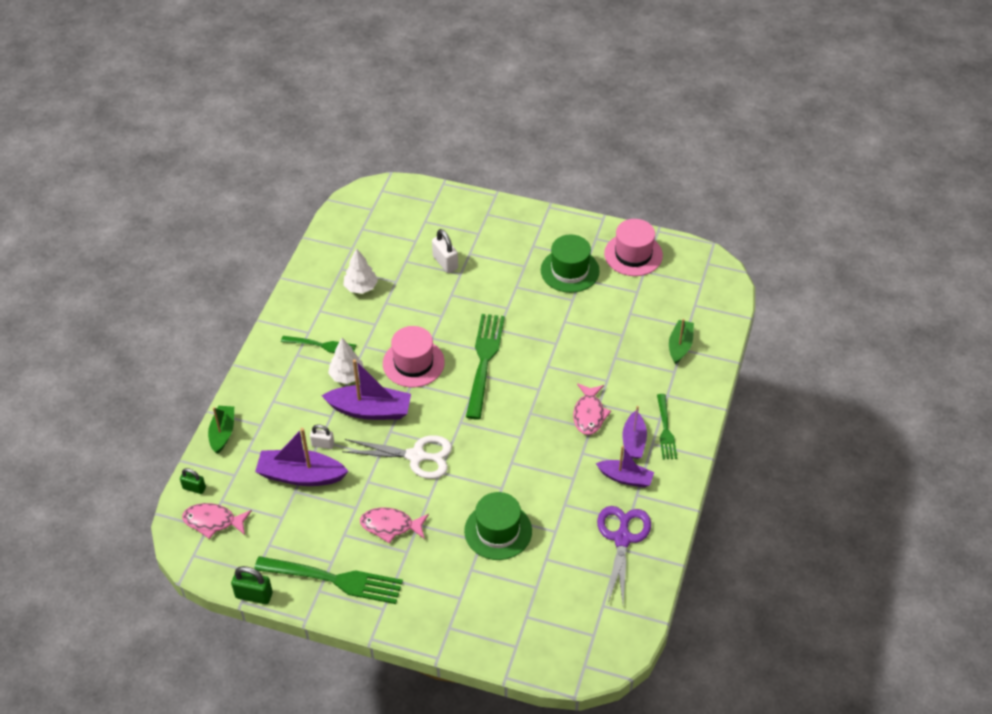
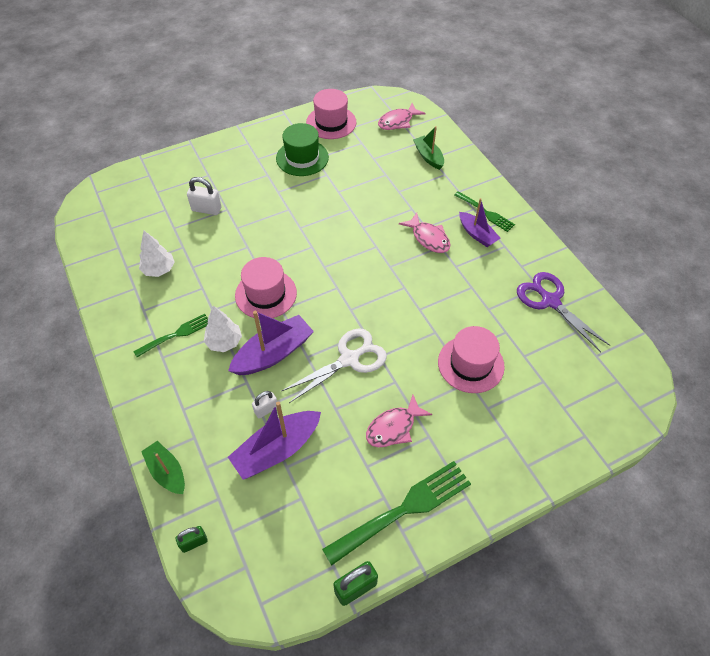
camera: 45 degrees left, 5 degrees up
(213, 521) = (245, 556): pink fish -> pink fish (397, 121)
(484, 362) = (317, 256): green fork -> none
(498, 531) = (470, 364): green hat -> pink hat
(625, 478) = (502, 261): purple boat -> none

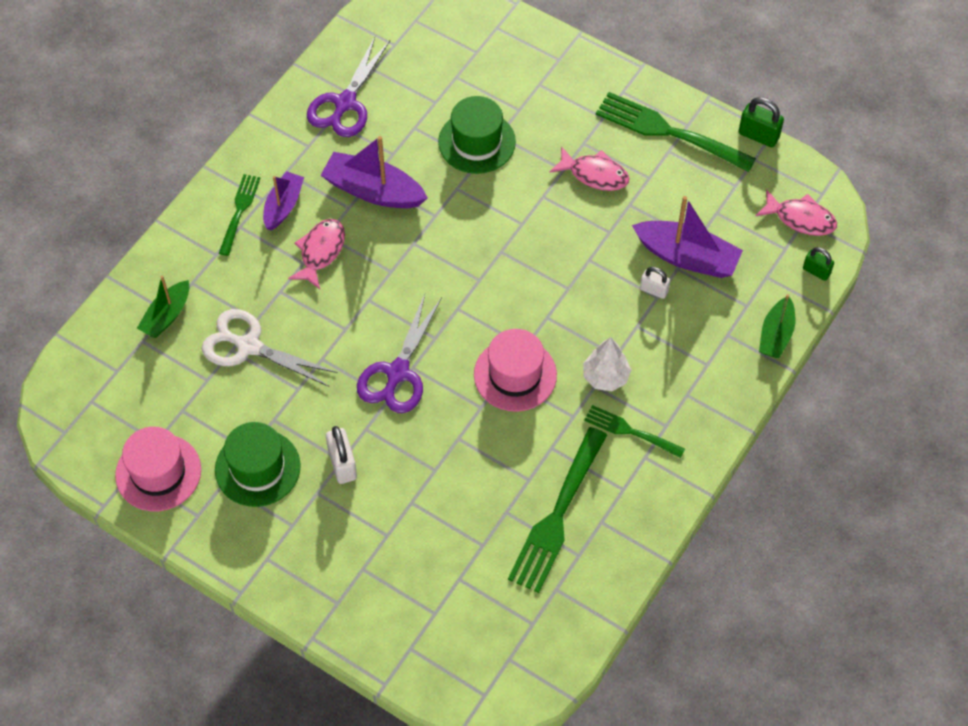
camera: 120 degrees left, 5 degrees up
(159, 270) = (558, 514): white tree -> green fork
(206, 209) = (427, 526): white padlock -> white padlock (342, 464)
(273, 353) = (586, 321): purple boat -> purple boat (373, 191)
(313, 238) = (397, 373): none -> purple scissors
(349, 359) = (544, 248): white scissors -> white scissors (249, 346)
(397, 121) = (109, 387): pink fish -> pink fish (800, 219)
(470, 364) = (476, 142): pink hat -> green hat

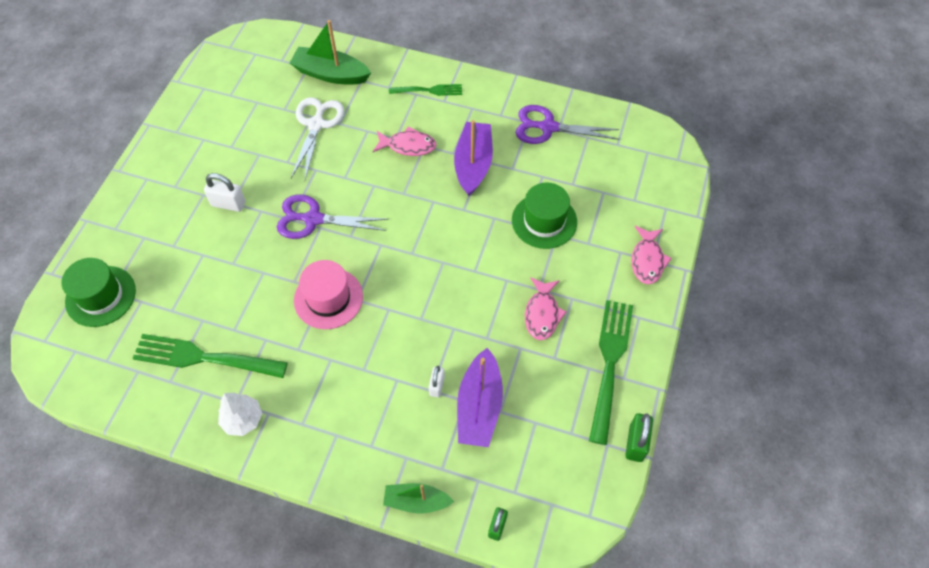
camera: 75 degrees right, 0 degrees up
(158, 472) = (206, 102): pink hat -> none
(167, 315) = (331, 74): green boat -> green boat, size x1.58
(257, 468) = (218, 155): green hat -> green hat (100, 296)
(283, 206) = (441, 114): purple boat -> none
(342, 464) = (228, 204): white padlock -> white padlock turned 45 degrees clockwise
(605, 377) = (340, 366): white tree -> white tree (242, 419)
(631, 431) = (291, 397): green fork -> none
(800, 219) = (553, 500): pink fish -> pink fish (647, 260)

